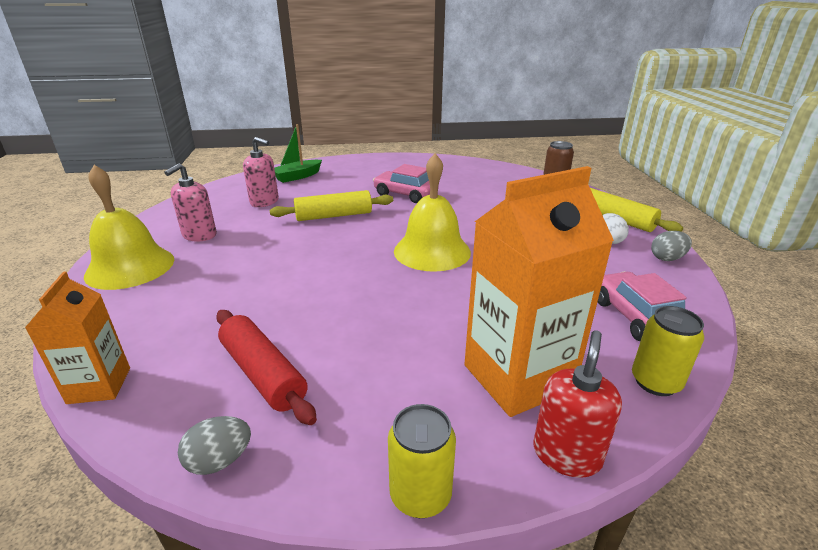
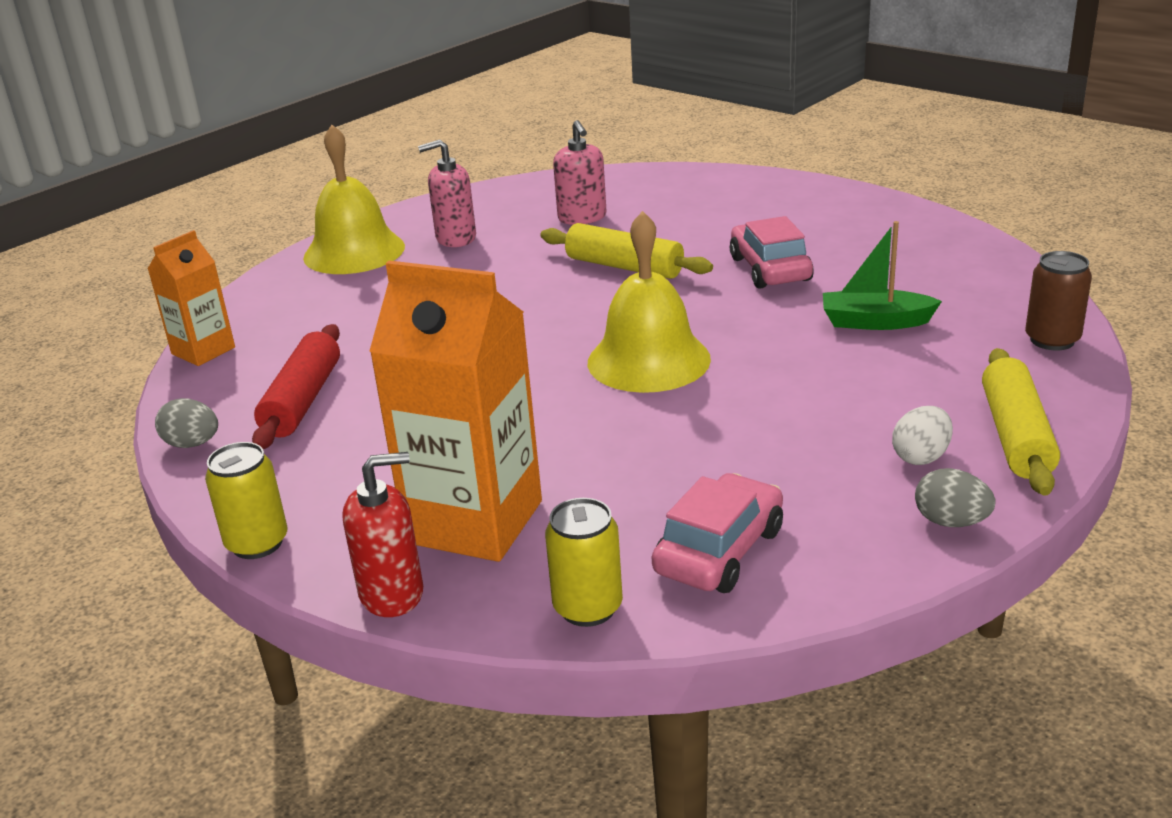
camera: 50 degrees right, 0 degrees up
(297, 176) = (680, 191): green boat -> green boat (875, 322)

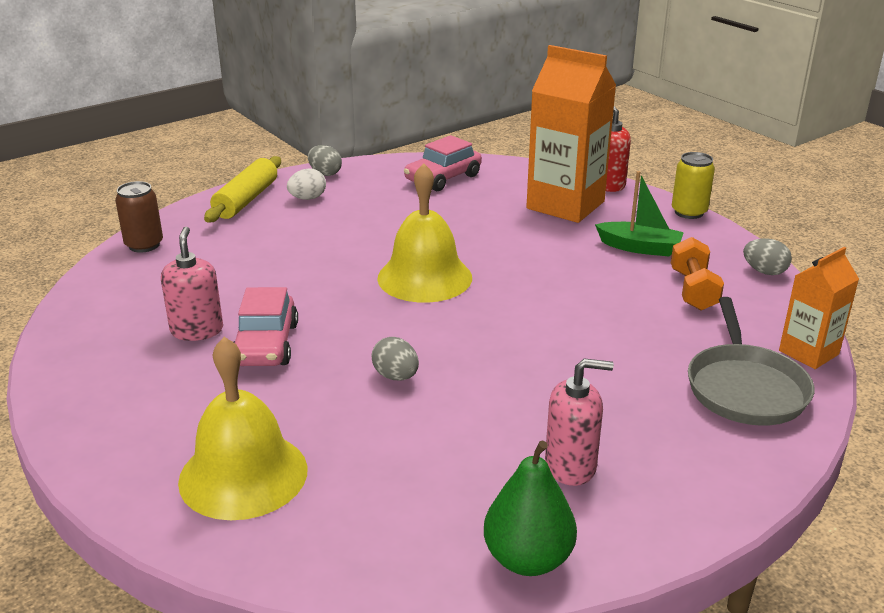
camera: 170 degrees left, 0 degrees up
(289, 309) = (745, 388): none -> grey pan
(303, 400) = (693, 290): red rolling pin -> orange dumbbell
(354, 252) = (699, 469): yellow bell -> yellow bell (243, 475)
(482, 197) = (528, 559): none -> green pear
(582, 218) = (406, 470): pink soap dispenser -> pink soap dispenser (197, 330)
(588, 608) = (514, 169): yellow can -> none
(624, 267) = (396, 376): yellow rolling pin -> grey egg
(875, 322) = (238, 278): green boat -> green boat (639, 248)

